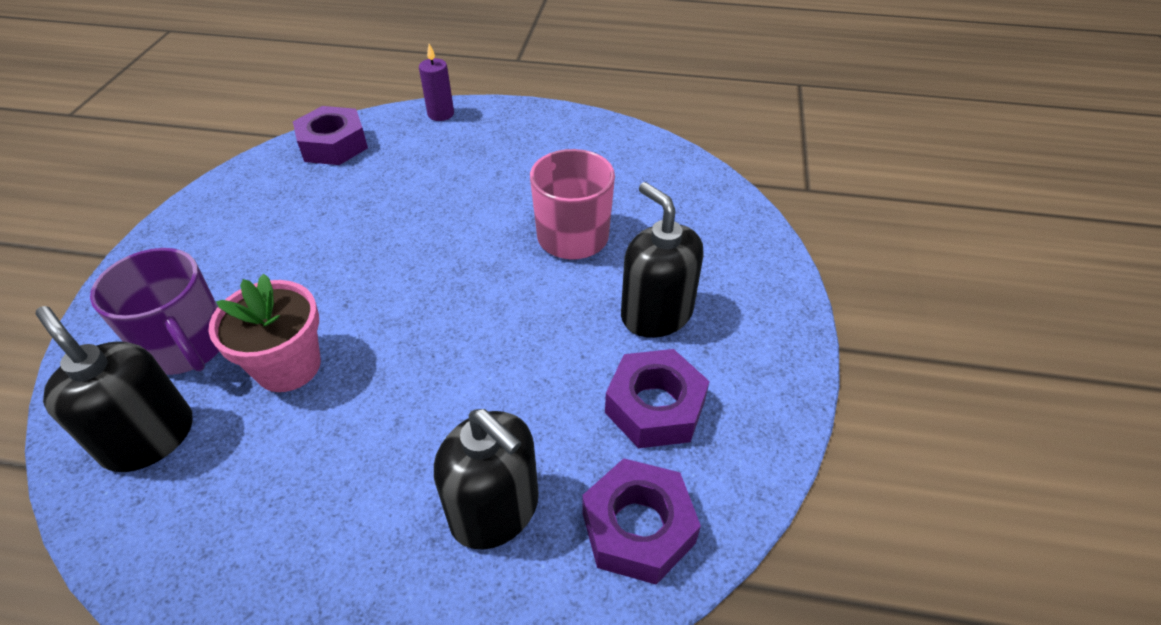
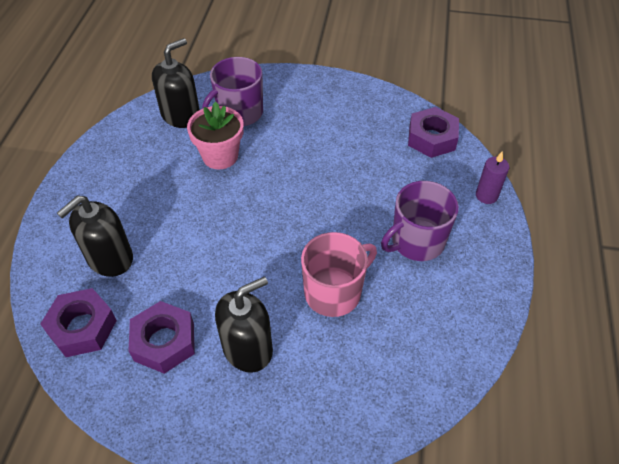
camera: 90 degrees right, 5 degrees up
(500, 167) = (416, 241): none -> purple mug

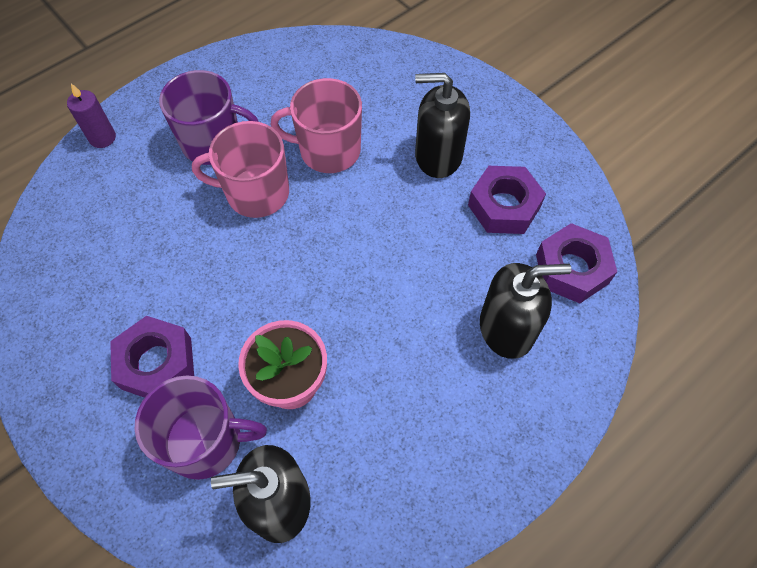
camera: 140 degrees left, 10 degrees up
(349, 230) = (256, 193): none -> pink mug
(431, 138) = (58, 230): purple nut -> purple nut (157, 363)

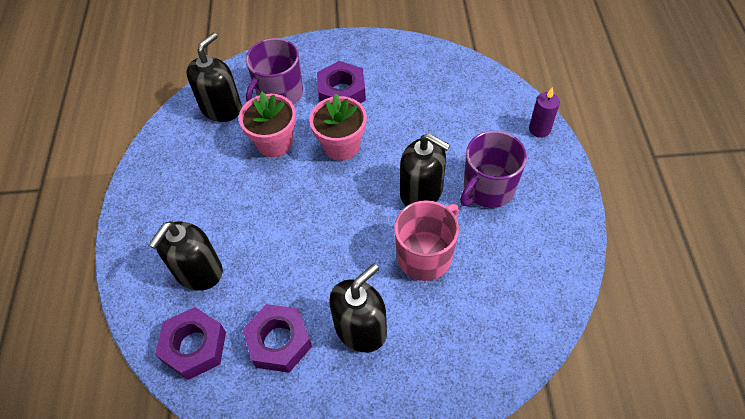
camera: 130 degrees right, 5 degrees down
(245, 305) = (341, 146): none -> pink flower pot
(256, 193) = (421, 191): pink mug -> black soap dispenser

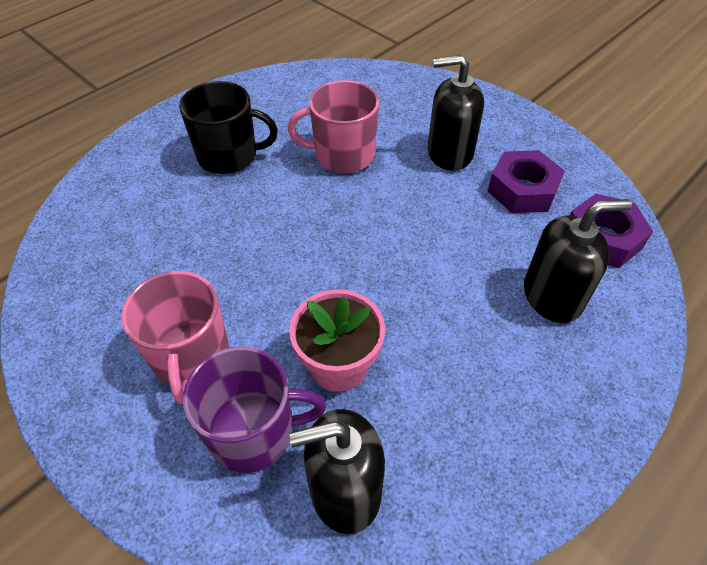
camera: 135 degrees left, 5 degrees down
(341, 146) = (279, 295): pink flower pot -> none
(342, 92) = (191, 357): purple nut -> pink mug
(421, 191) = (277, 195): black soap dispenser -> none
(488, 189) = (229, 156): purple mug -> black mug
(539, 129) = (118, 159): purple candle -> none

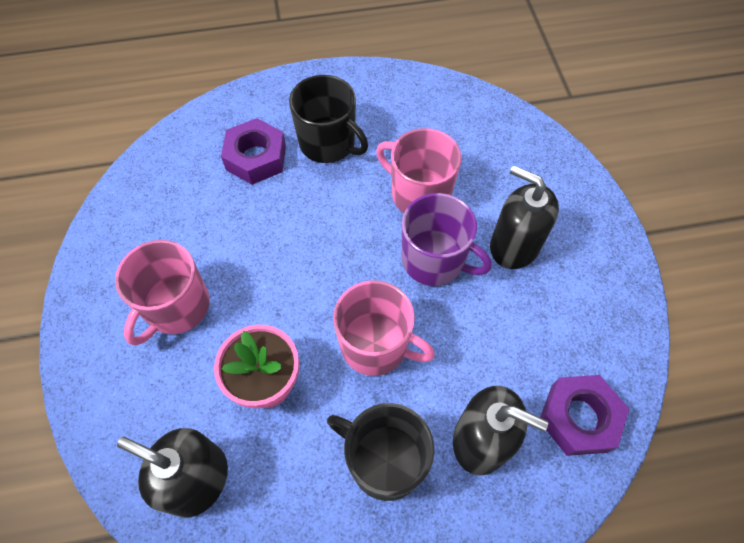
camera: 35 degrees right, 10 degrees up
(253, 432) = (173, 393): purple mug -> purple mug (434, 260)
(408, 279) = (375, 345): none -> pink mug
(495, 359) = (384, 461): none -> black mug
(522, 190) = (548, 323): purple nut -> purple nut (256, 158)

